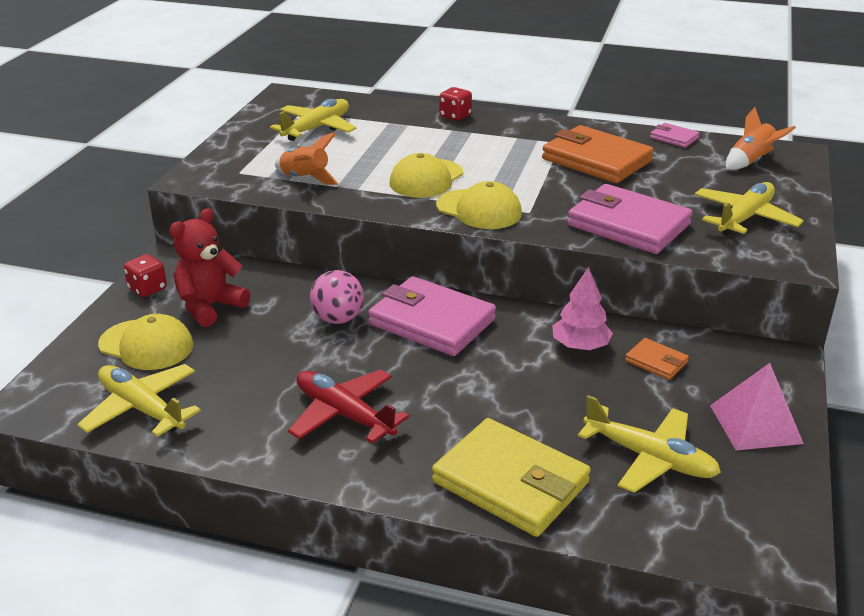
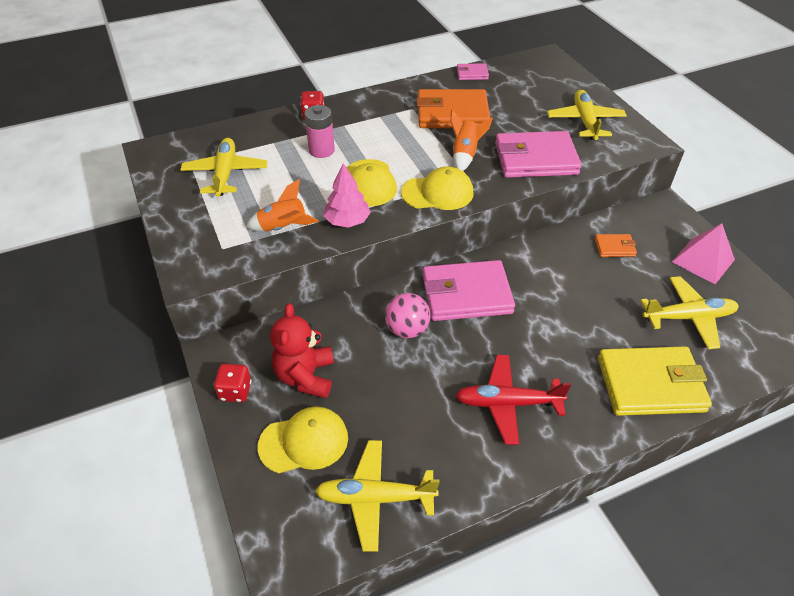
camera: 40 degrees left, 15 degrees up
(421, 142) = (321, 150): none -> pink battery
(580, 346) = (566, 260): pink tree -> pink tree (347, 221)
(751, 162) = (535, 74): orange rocket -> orange rocket (465, 155)

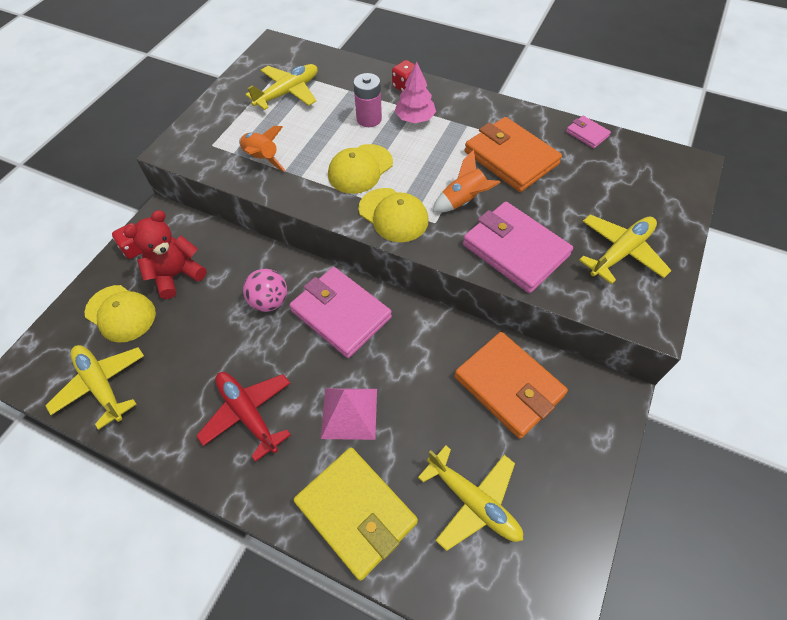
camera: 50 degrees right, 10 degrees up
(347, 221) = (303, 186): pink tree -> pink tree (415, 118)
(614, 247) = (508, 386): orange wallet -> orange wallet, size x2.15
(703, 260) = (571, 473): pink pyramid -> pink pyramid (349, 413)

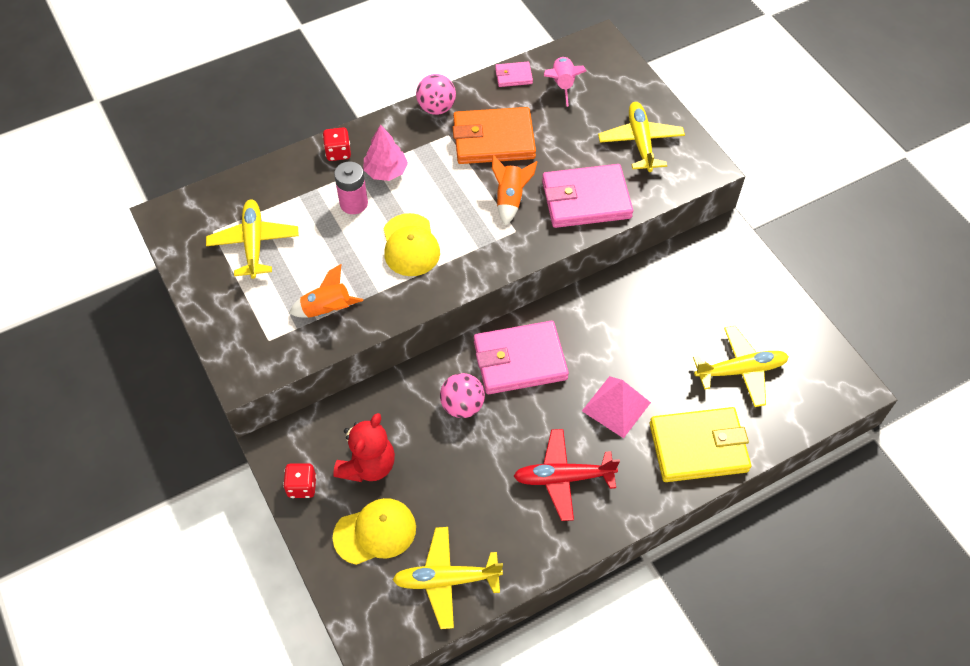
camera: 55 degrees left, 0 degrees up
(177, 275) = (368, 465): red teddy bear -> red teddy bear turned 150 degrees counterclockwise
(393, 215) = (483, 253): yellow cap -> none
(503, 111) = (436, 108): none -> pink ball
(508, 386) = (672, 291): orange wallet -> none
(616, 167) = (562, 85): none -> pink rocket

